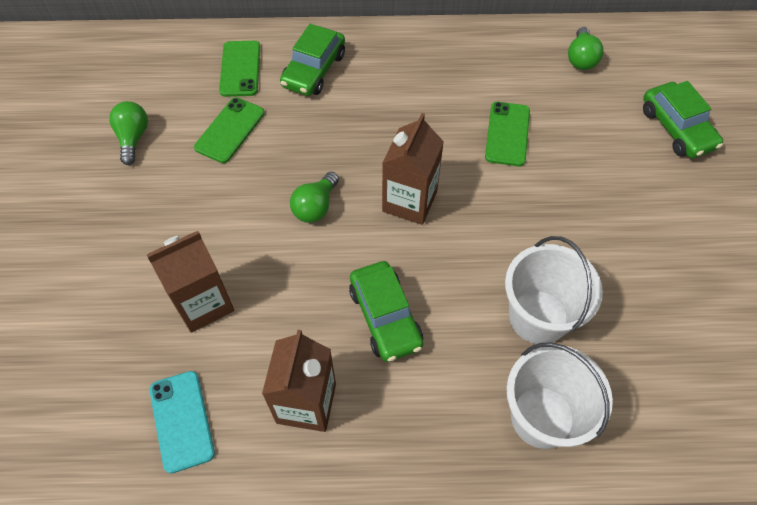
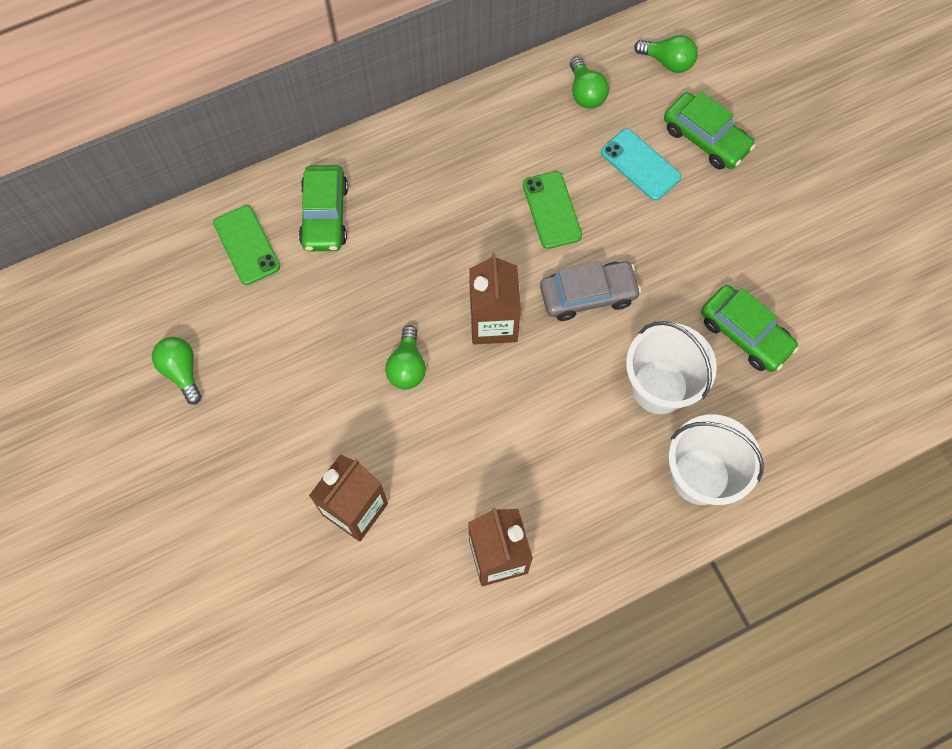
camera: 25 degrees left, 10 degrees up
(182, 421) = (398, 622): turquoise phone -> turquoise phone (640, 165)
(230, 130) = (277, 320): green phone -> none
(385, 317) = (527, 447): green car -> green car (745, 334)
(507, 212) = (588, 295): none -> grey car
(666, 60) = (668, 62): none -> green light bulb

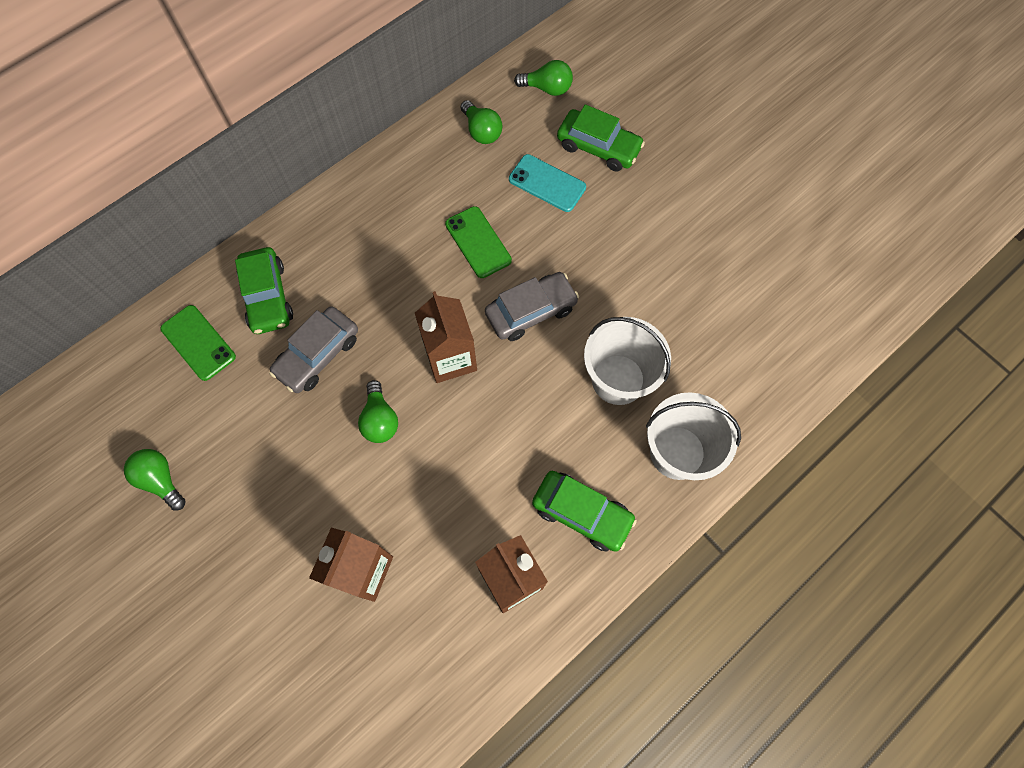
camera: 15 degrees left, 0 degrees up
(361, 286) = (318, 355): none -> grey car
(745, 334) = (681, 312): green car -> green car (582, 513)

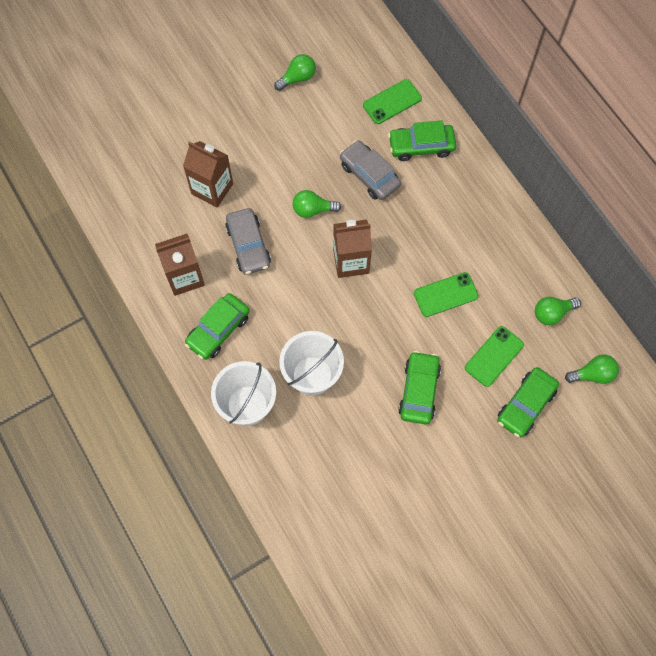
camera: 100 degrees right, 0 degrees up
(531, 311) = (379, 323): grey car -> grey car (248, 245)
(547, 88) = (592, 374): green light bulb -> green light bulb turned 120 degrees counterclockwise
(547, 183) = (494, 356): turquoise phone -> green phone
(608, 256) = (419, 391): none -> green car

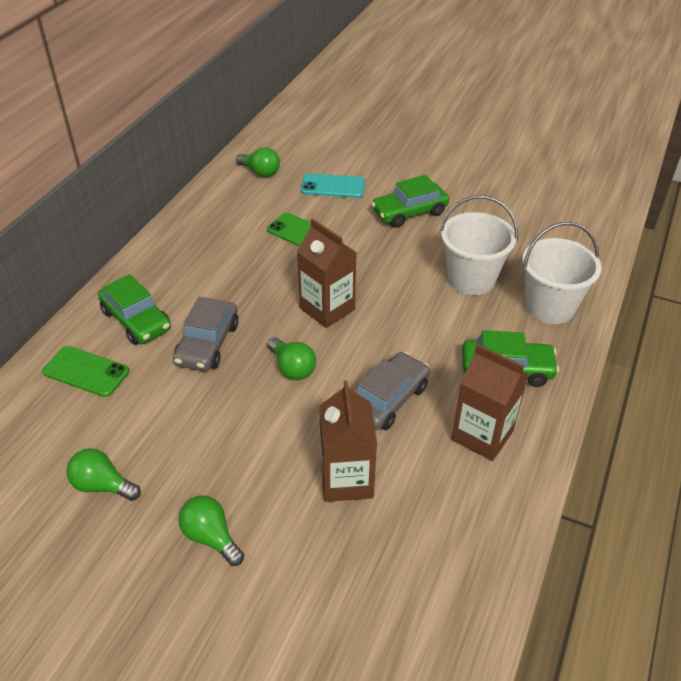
camera: 125 degrees left, 25 degrees down
(494, 356) = (333, 186): green phone -> turquoise phone
(525, 405) = (358, 157): green car -> none
(592, 374) = (296, 137): green light bulb -> green light bulb (211, 537)

